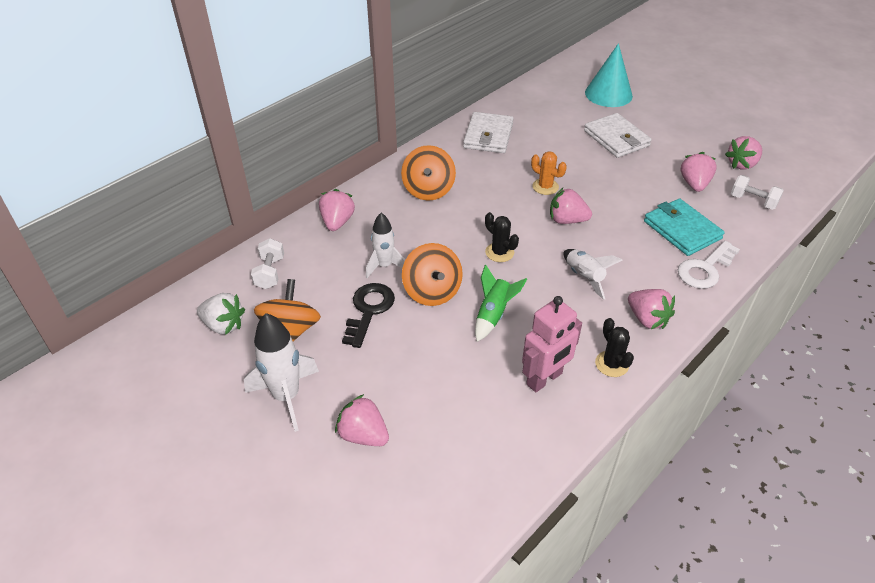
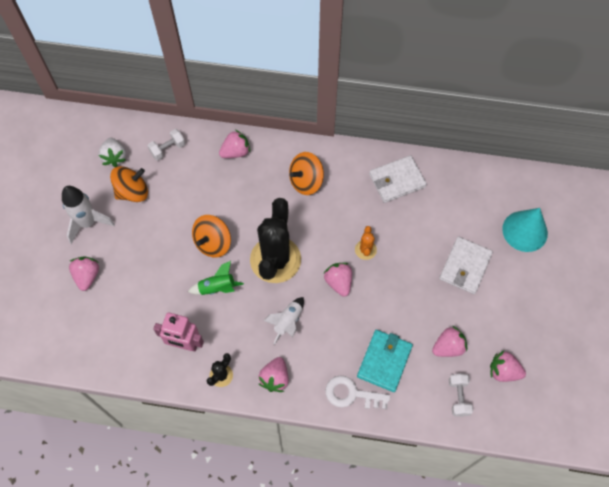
camera: 55 degrees right, 20 degrees up
(369, 310) = (174, 220): black key -> none
(384, 266) = (216, 204): white rocket -> none
(499, 252) = (275, 260): black cactus -> black cactus, size x2.31

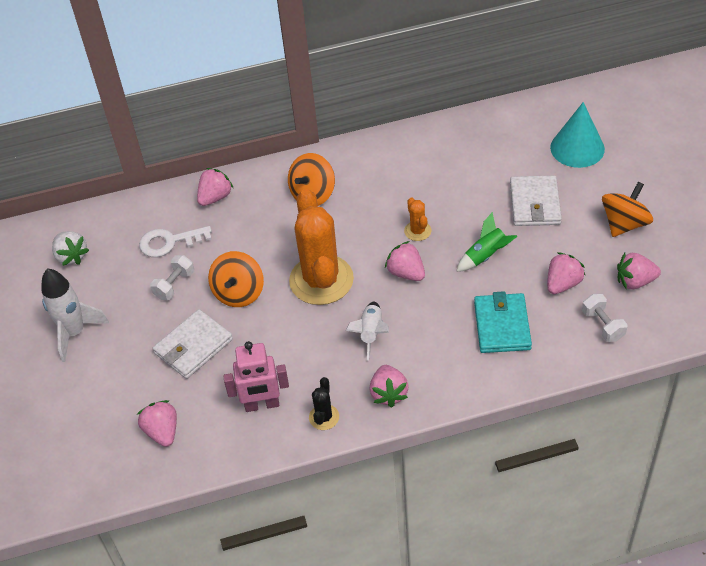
camera: 20 degrees left, 15 degrees down
(87, 276) = (103, 386): pink strawberry -> pink strawberry (162, 432)
(132, 192) = (113, 281): orange spinning top -> orange spinning top (624, 224)
(168, 149) = (132, 224): white dumbbell -> white dumbbell (174, 285)
(217, 288) = (269, 334): green rocket -> green rocket (485, 256)
(275, 260) = (321, 280): black cactus -> orange cactus
(351, 394) = (484, 372): white key -> white key (169, 242)
(397, 180) = (413, 155): white wallet -> white wallet (193, 346)

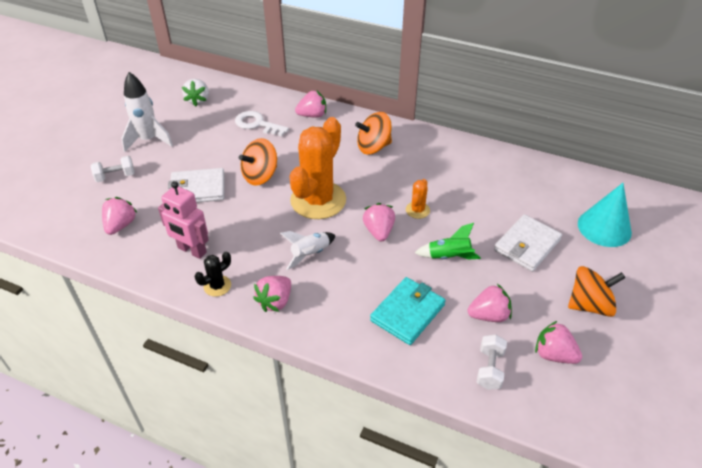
camera: 35 degrees right, 5 degrees down
(174, 285) = (231, 148): white dumbbell -> white dumbbell (115, 176)

